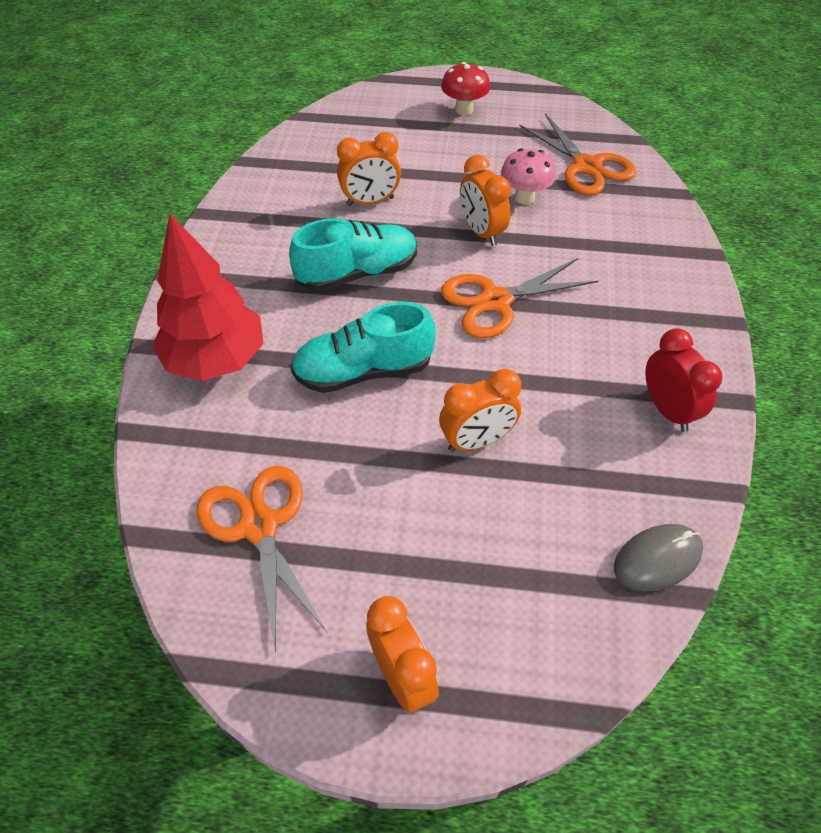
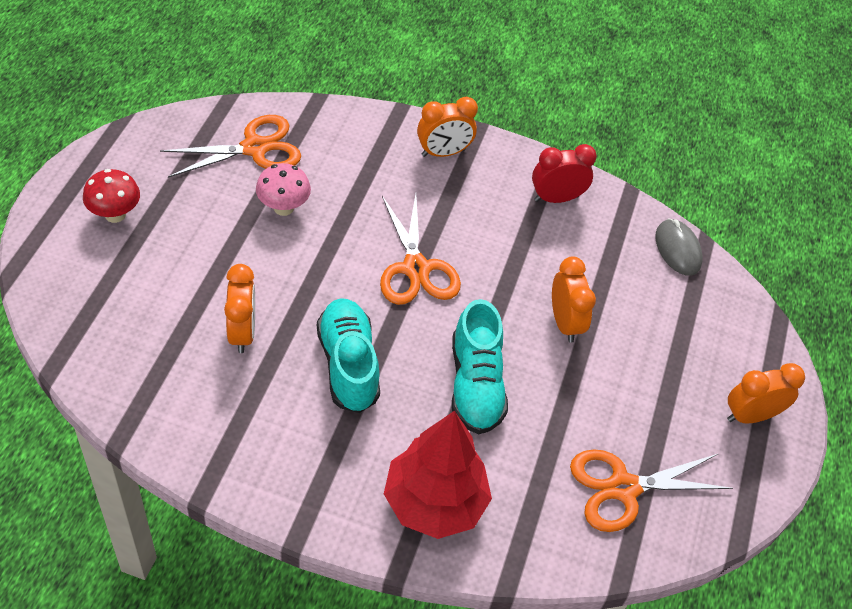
camera: 85 degrees left, 0 degrees up
(481, 232) = (321, 254): orange clock -> orange clock (443, 152)

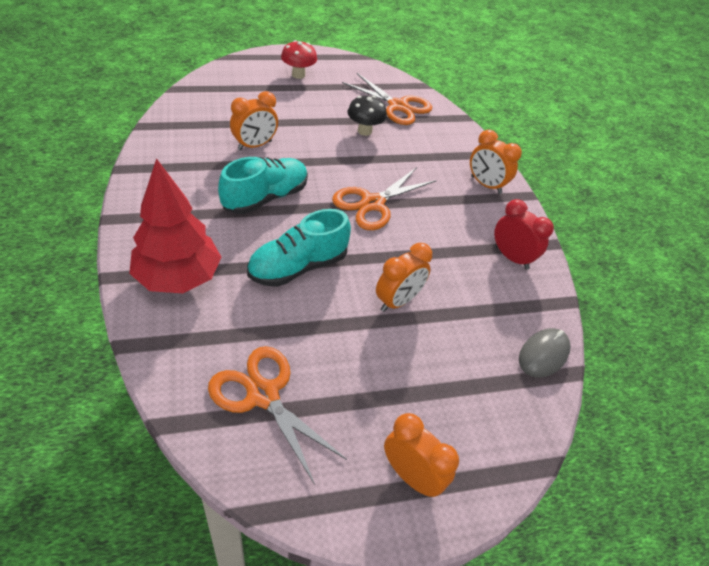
camera: 60 degrees right, 5 degrees down
(283, 208) = (364, 131): pink mushroom -> black mushroom

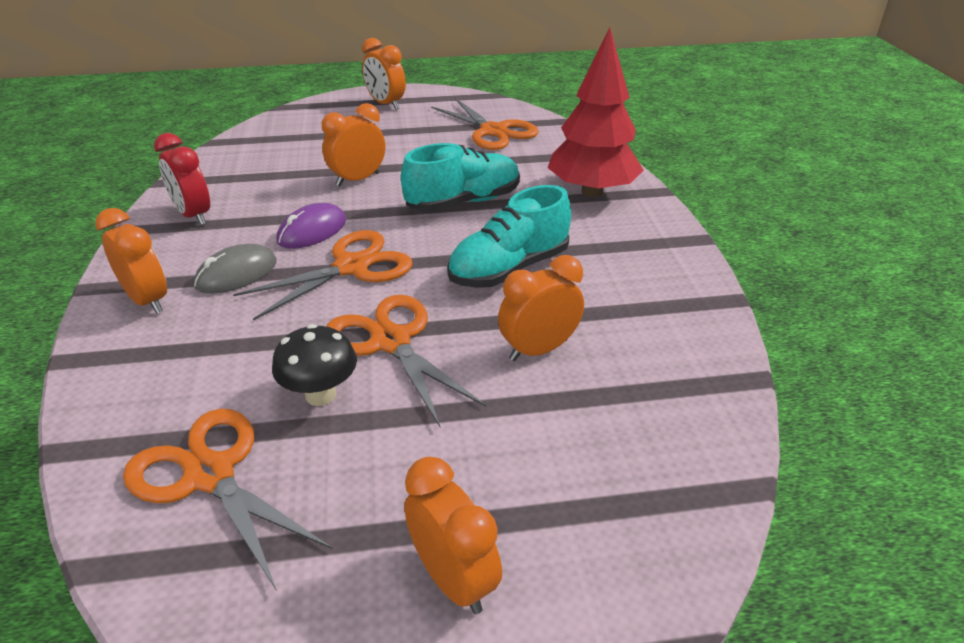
camera: 170 degrees left, 10 degrees down
(298, 75) = (453, 578): red mushroom -> orange clock
(336, 154) = (391, 341): none -> orange scissors
(413, 237) = (312, 231): none -> purple mouse
(543, 354) = (231, 150): grey mouse -> grey mouse (236, 274)

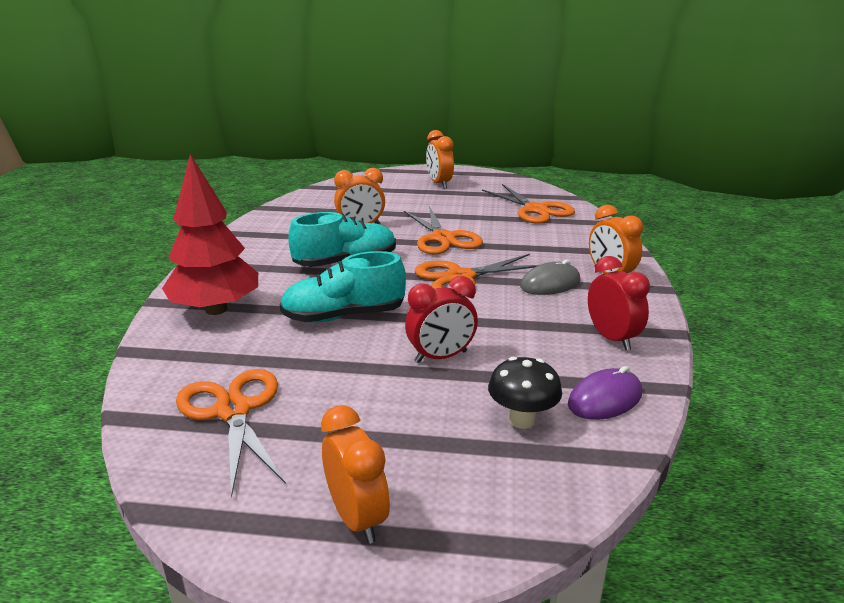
camera: 165 degrees left, 10 degrees down
(312, 231) = (492, 308): purple mouse -> purple mouse (605, 399)
(320, 395) = (485, 225): black mushroom -> black mushroom (522, 420)
(357, 179) = (441, 357): orange clock -> red clock

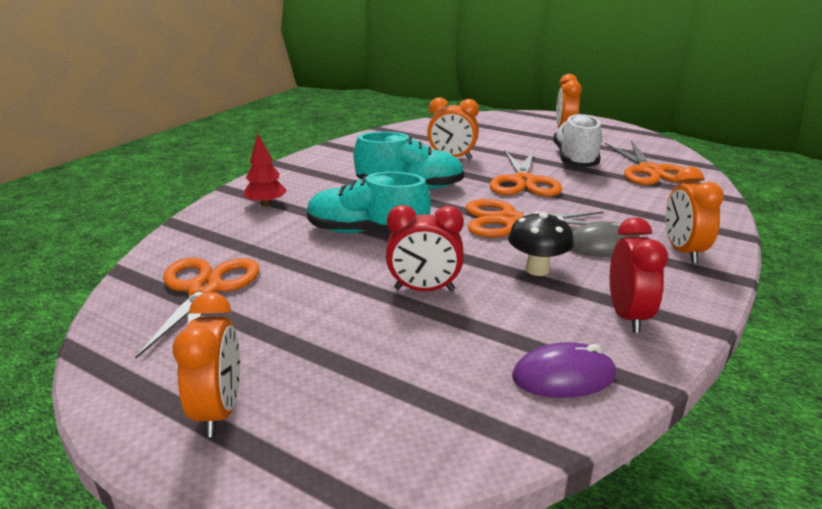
camera: 25 degrees right, 0 degrees up
(216, 309) = (266, 204): red tree -> red tree, size x0.50
(469, 209) = (575, 159): none -> white shoe
(522, 420) = (453, 371): black mushroom -> black mushroom (537, 269)

